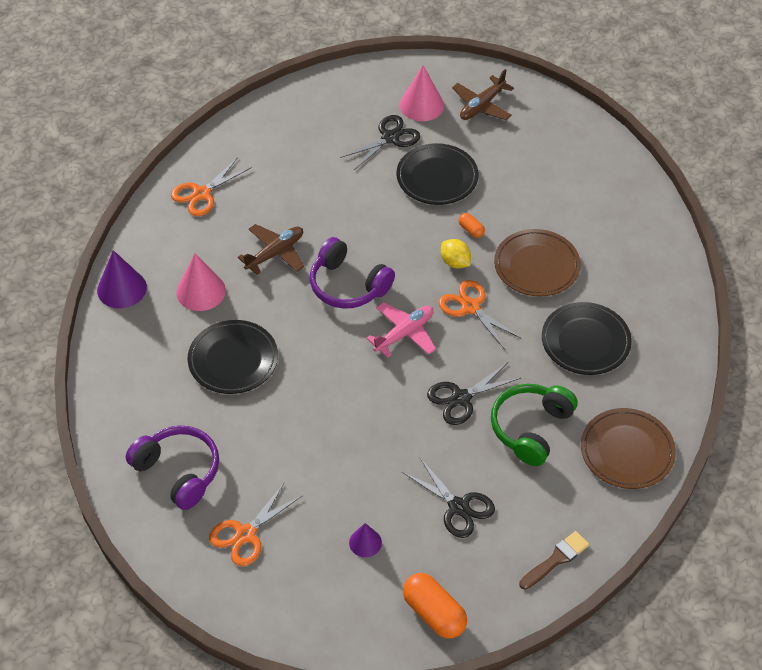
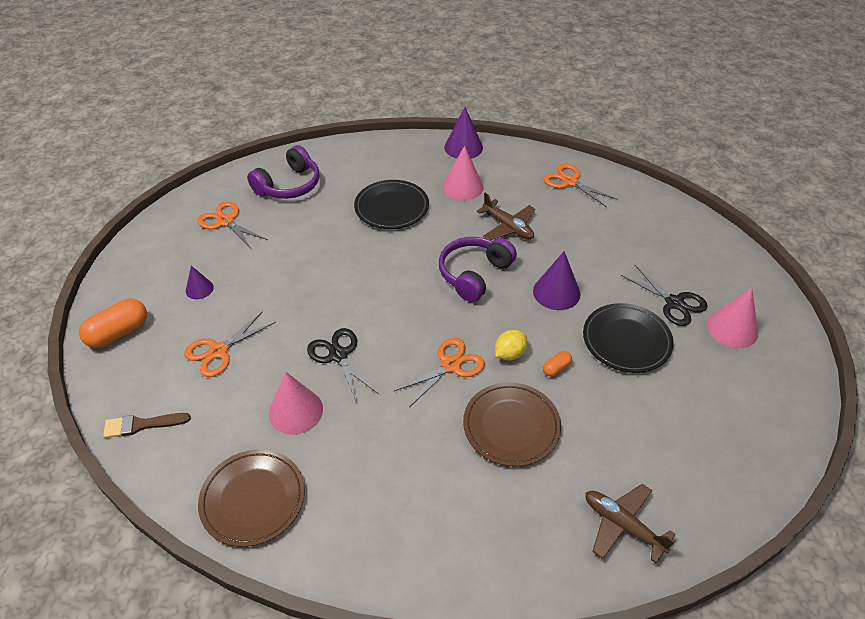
camera: 90 degrees right, 5 degrees down
(375, 221) = (556, 292): none -> purple cone
(404, 334) = (417, 314): pink plane -> none
(458, 507) = (218, 351): black scissors -> orange scissors
(482, 105) = (751, 383): brown plane -> brown plane (623, 525)
(531, 428) = (296, 411): green headphones -> pink cone
(556, 559) = (142, 425): brown brush -> brown brush turned 120 degrees clockwise
(585, 341) = (404, 468): black plate -> none

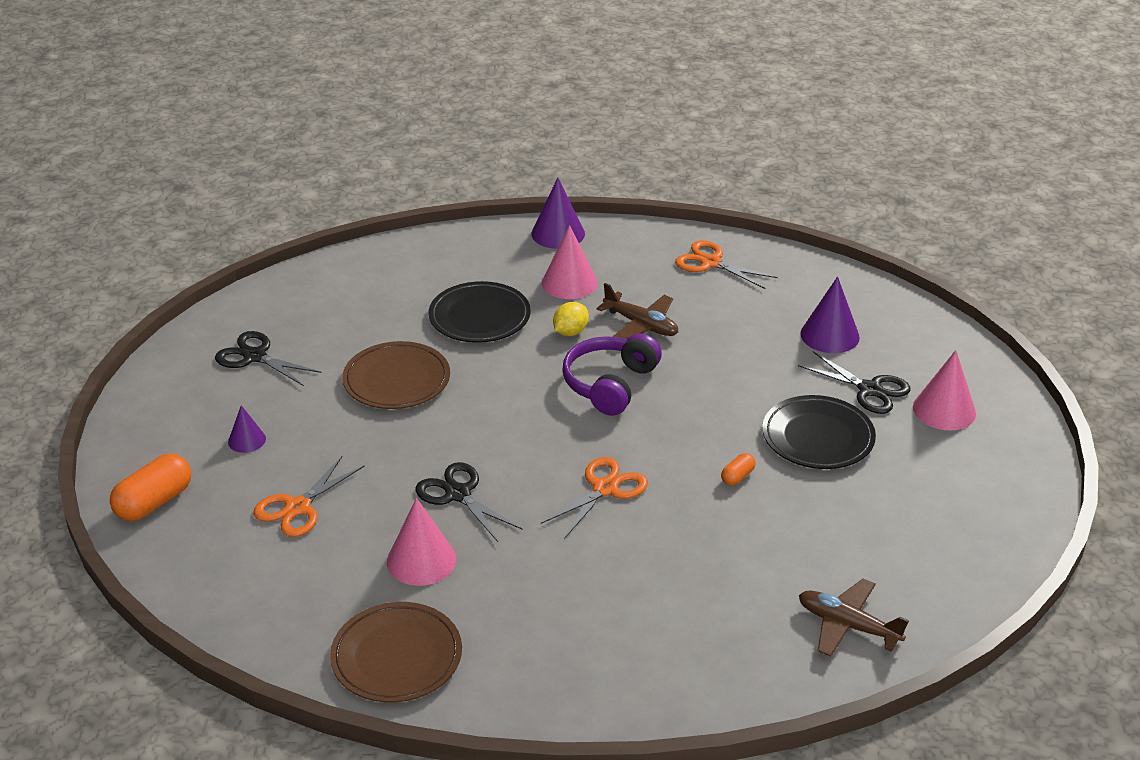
camera: 10 degrees left, 10 degrees down
(142, 425) = (226, 599): brown brush -> none
(226, 221) = (255, 356): orange scissors -> black scissors
(289, 185) = (329, 303): purple headphones -> none
(509, 354) = (676, 468): yellow lemon -> yellow lemon (570, 332)
(511, 426) = (695, 544): brown plate -> brown plate (397, 380)
(556, 292) = (720, 393): purple cone -> purple cone (830, 335)

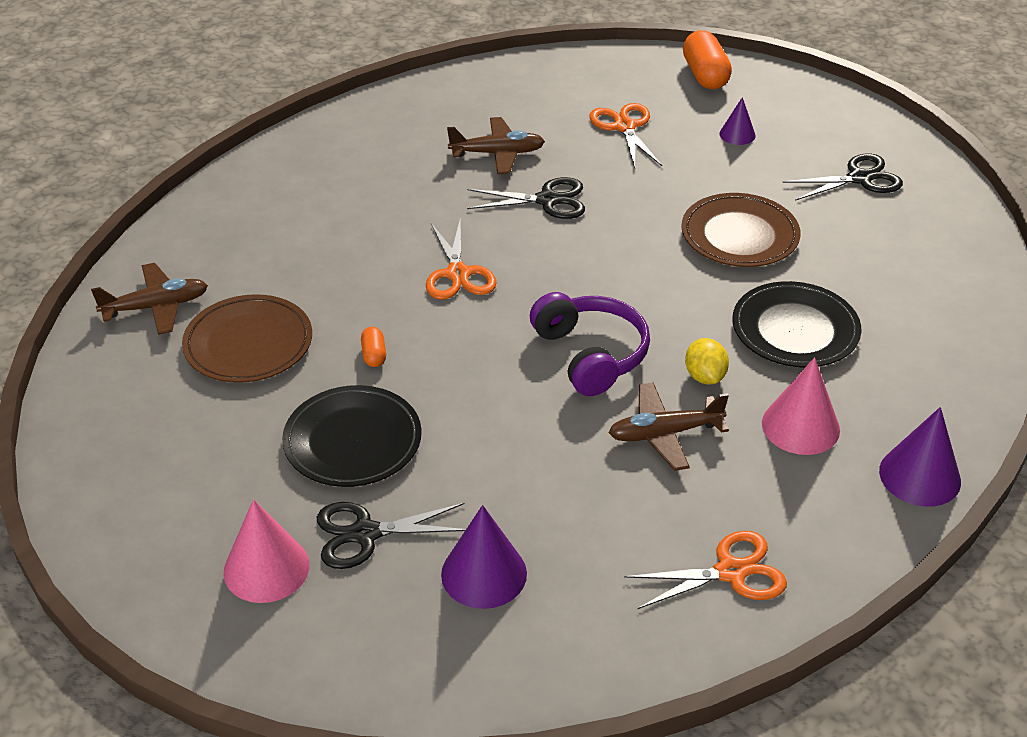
camera: 130 degrees right, 5 degrees up
(397, 657) = (422, 108): brown plate -> brown plate (248, 344)
(421, 560) = (497, 154): pink cone -> brown plane

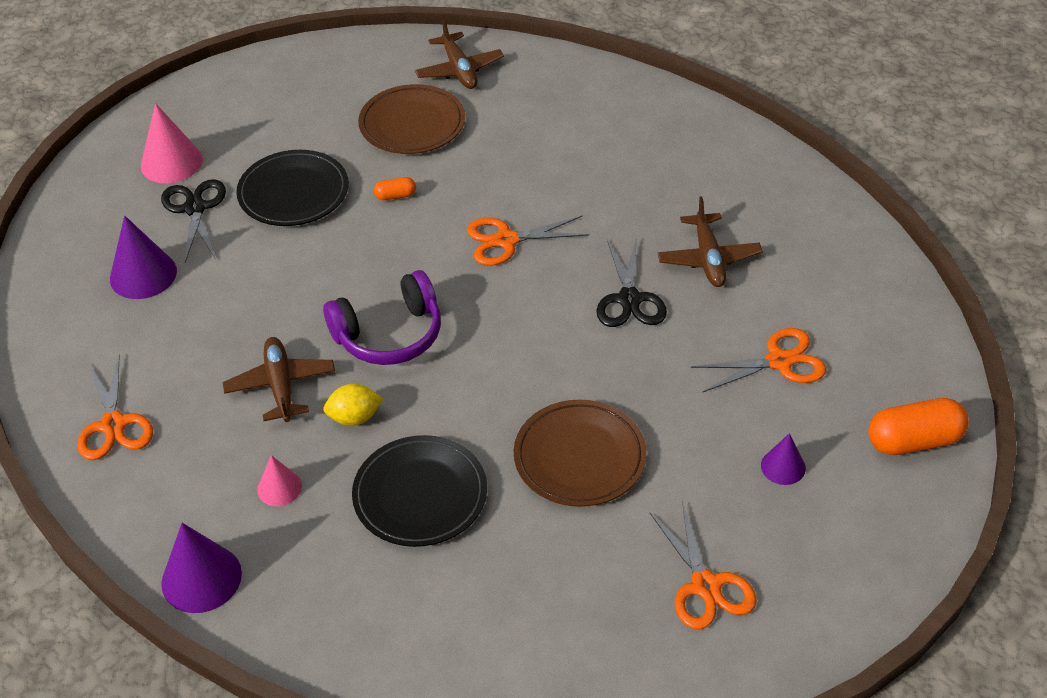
camera: 90 degrees right, 5 degrees up
(800, 426) = (279, 488): pink cone -> pink cone, size x0.59
(860, 178) = (705, 586): black scissors -> orange scissors

